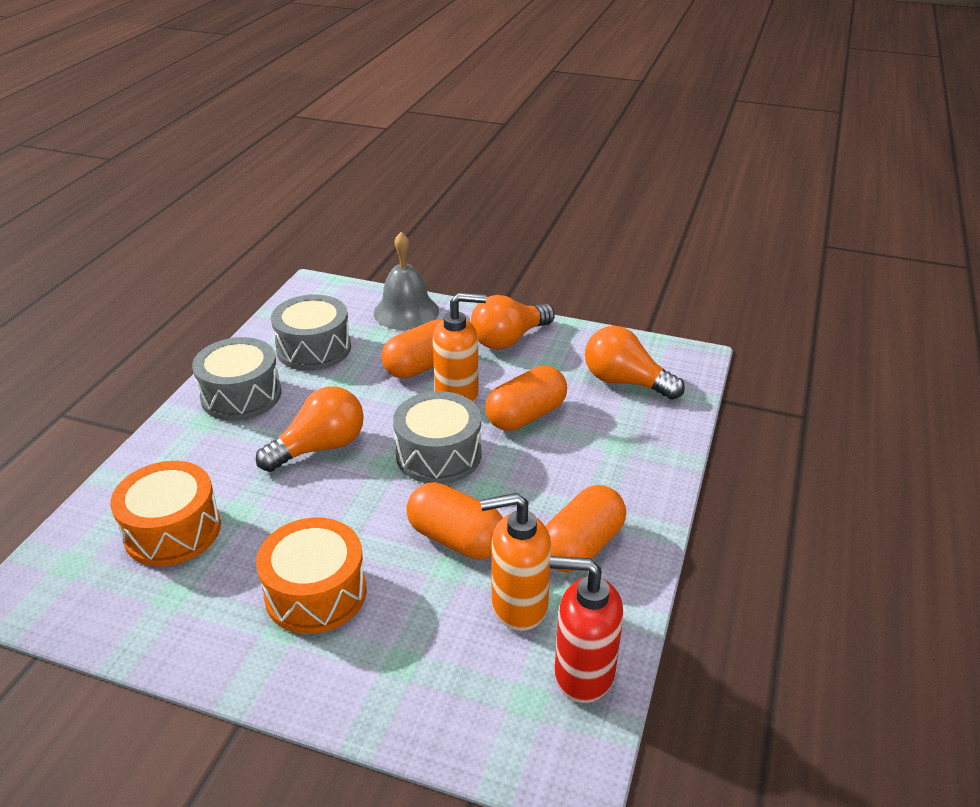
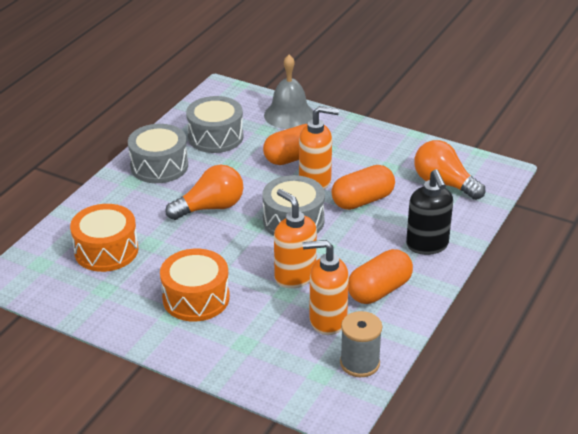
camera: 10 degrees right, 0 degrees up
(456, 539) = (294, 276): orange capsule -> orange soap dispenser
(509, 339) = (363, 143): orange light bulb -> none
(583, 673) = (360, 363): red soap dispenser -> grey spool
(628, 470) = (427, 245): none -> black soap dispenser

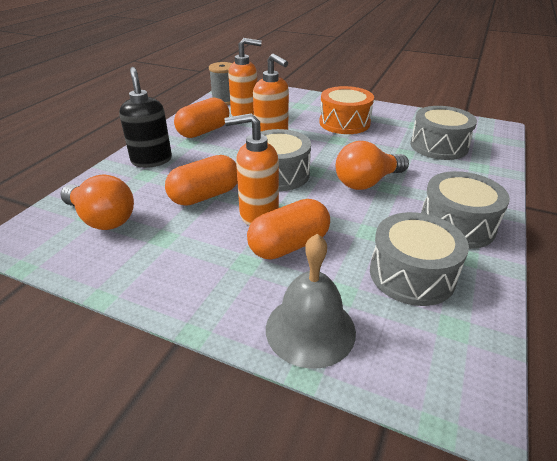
camera: 175 degrees right, 0 degrees up
(106, 250) = (438, 146): orange drum -> grey drum

